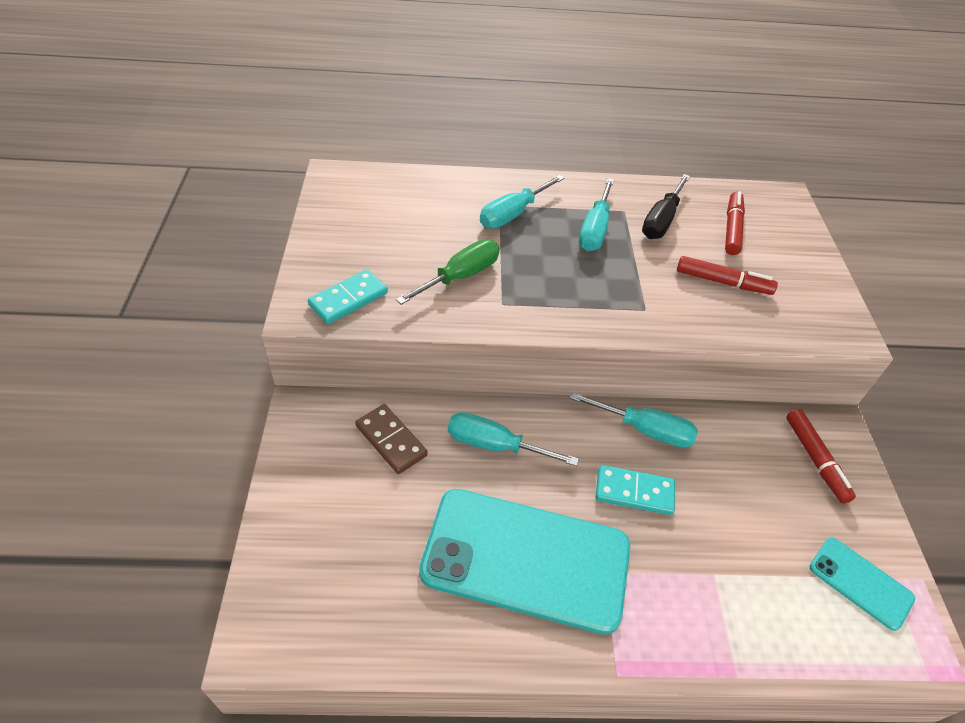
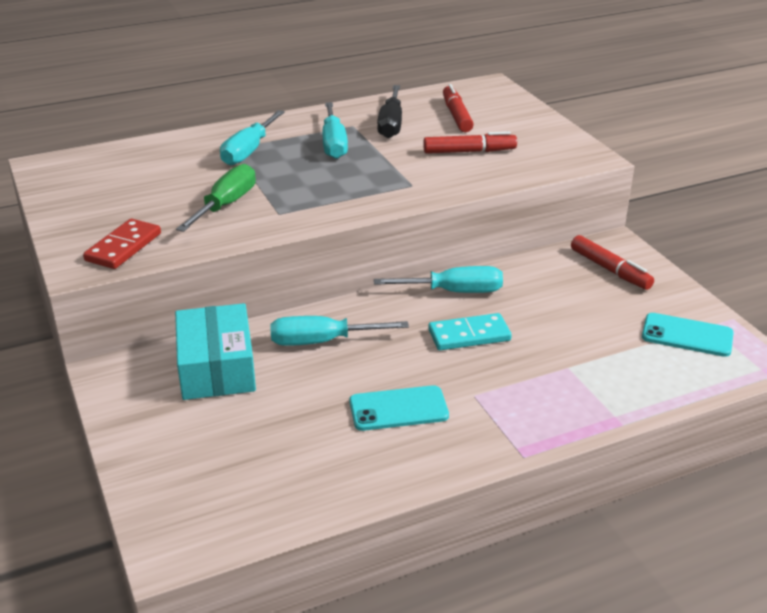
camera: 20 degrees left, 15 degrees down
(348, 299) = (123, 247): turquoise domino -> red domino
(391, 440) = (217, 367): brown domino -> turquoise box
(526, 559) = (398, 409): turquoise phone -> turquoise phone, size x0.47

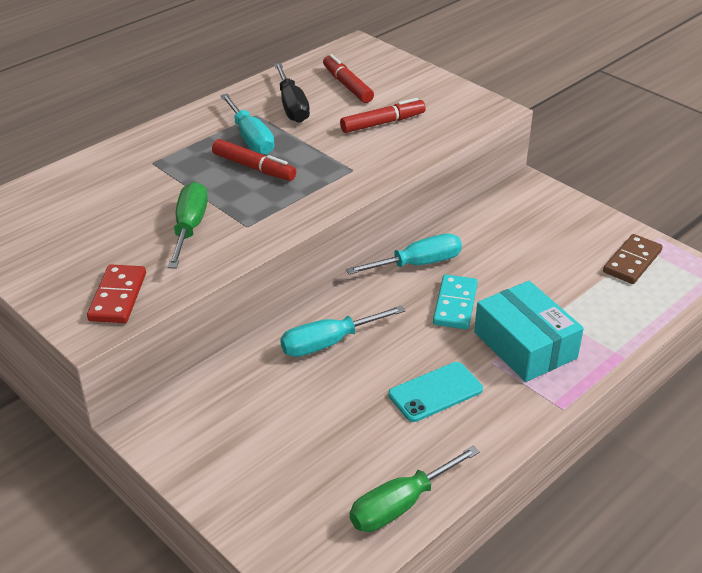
camera: 20 degrees left, 5 degrees up
(217, 367) = (246, 394): turquoise box -> turquoise box (525, 345)
(248, 151) = (172, 163): turquoise screwdriver -> none
(297, 501) = (400, 505): none -> green screwdriver
(469, 335) = (455, 304): turquoise domino -> turquoise domino turned 45 degrees counterclockwise
(610, 270) = (537, 212): red marker -> red marker (254, 167)
(687, 335) = (632, 261): turquoise phone -> brown domino

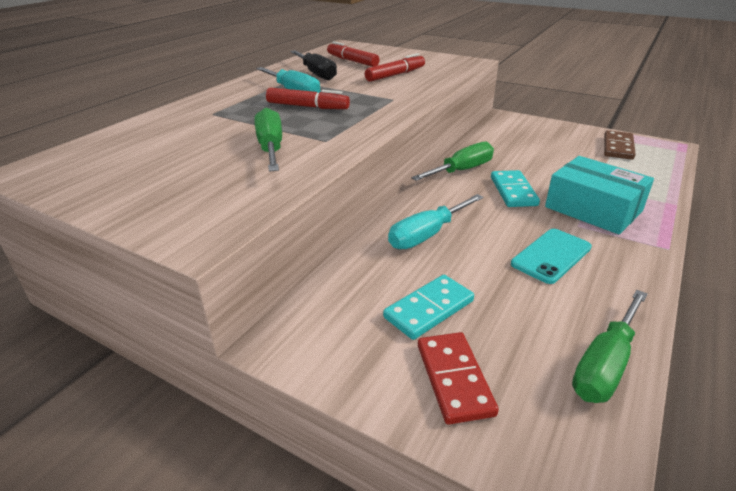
camera: 15 degrees left, 5 degrees down
(117, 297) = (220, 207): red domino -> red domino (454, 379)
(283, 423) = (429, 309): none -> turquoise domino
(418, 264) = (462, 170): turquoise screwdriver -> green screwdriver

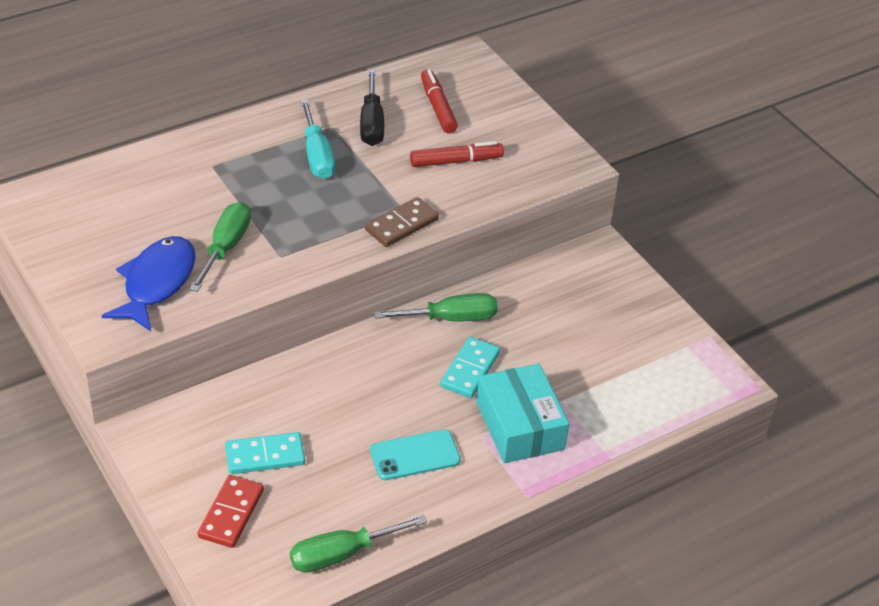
camera: 25 degrees right, 10 degrees up
(223, 185) = (156, 283): none -> blue fish
(307, 106) = (308, 190): red marker -> none
(427, 235) = (333, 385): turquoise screwdriver -> none
(618, 147) = (668, 358): brown domino -> brown domino (401, 225)

